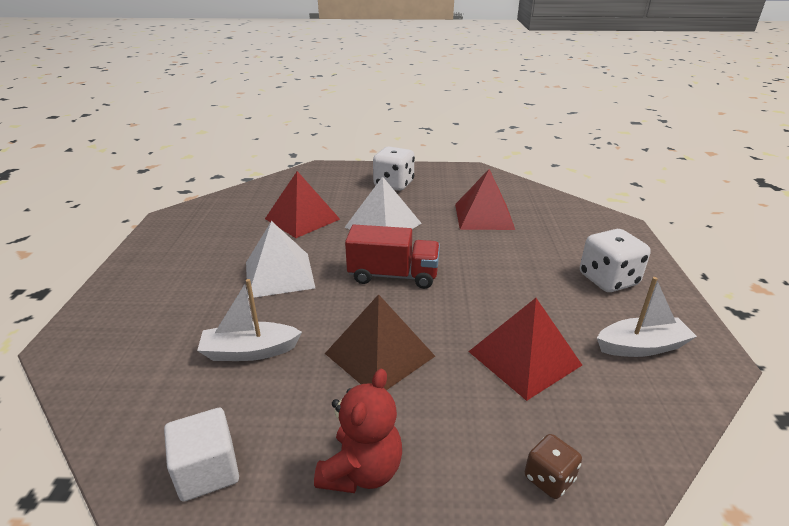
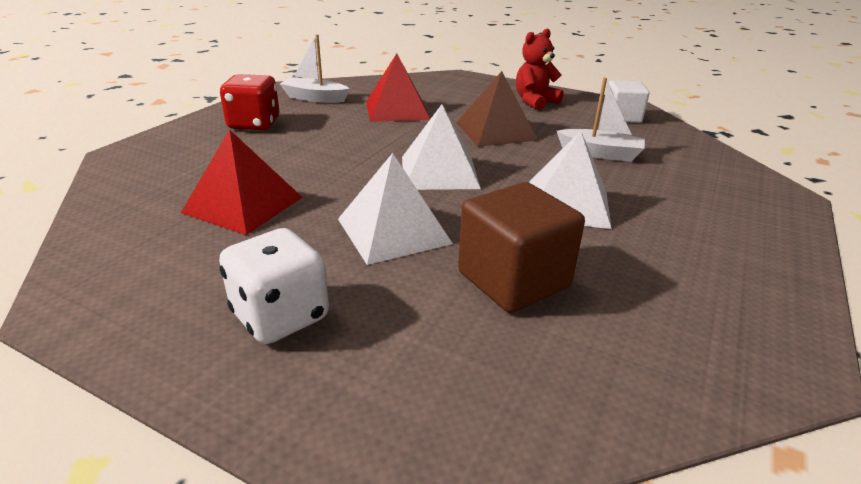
camera: 155 degrees left, 0 degrees up
(302, 219) = (513, 280): red pyramid -> brown cube
(393, 275) = (439, 172): red truck -> white pyramid
(549, 478) = (444, 84): brown dice -> none
(608, 280) = (254, 124): white dice -> red dice

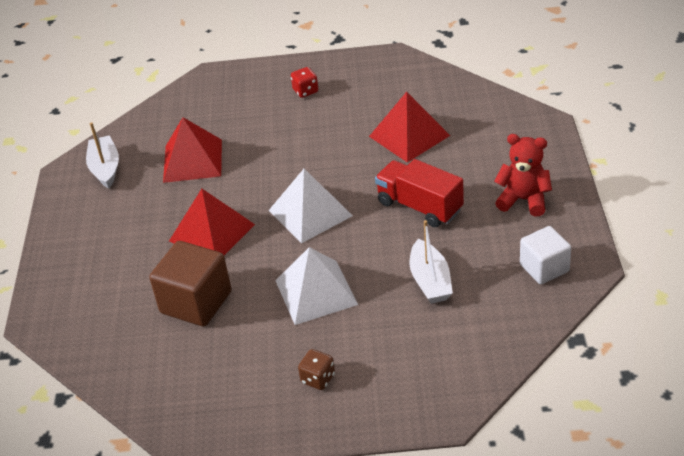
camera: 65 degrees right, 10 degrees up
(254, 124) = (305, 91): red dice -> red dice, size x0.56
(280, 316) = (105, 237): white dice -> none
(315, 98) = (387, 84): white boat -> white boat (105, 168)
(393, 231) = (212, 232): white pyramid -> red pyramid
(495, 131) = (419, 206): brown pyramid -> red truck
(711, 241) = (318, 379): none -> brown dice

